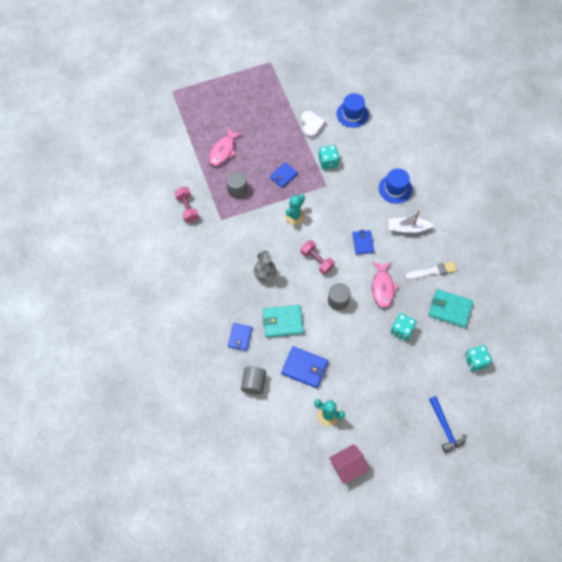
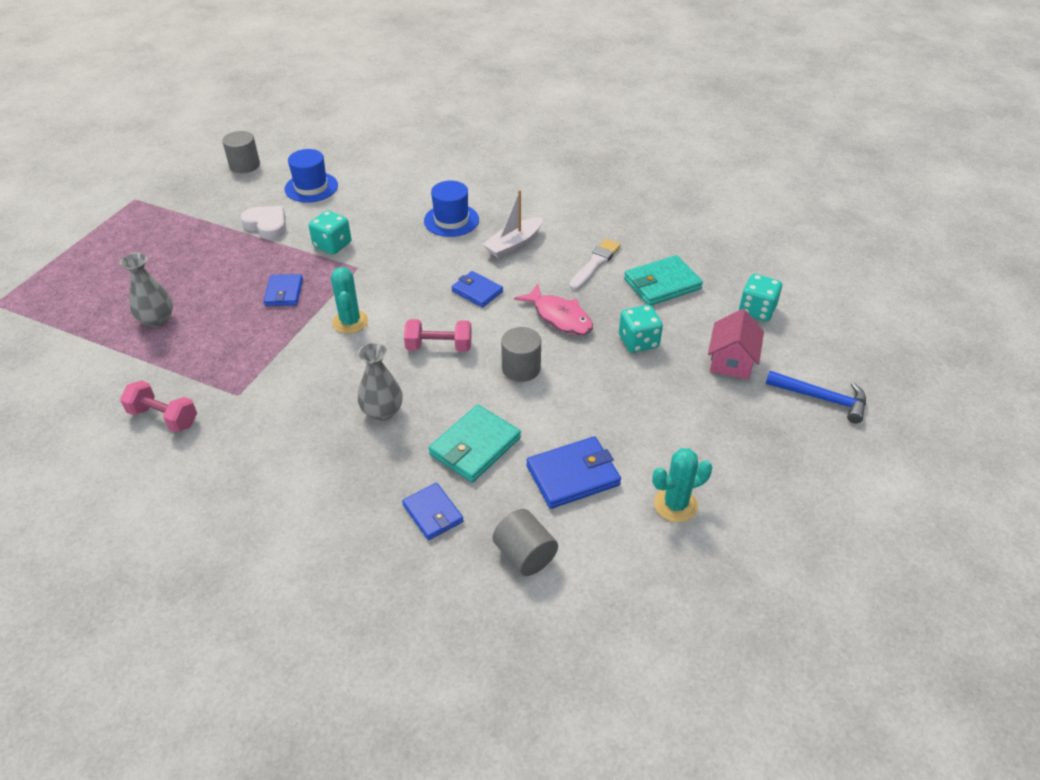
camera: 45 degrees left, 20 degrees down
(223, 151) = (157, 319): pink fish -> grey vase
(237, 189) = (227, 346): grey cylinder -> grey cylinder (244, 165)
(347, 466) = (782, 544): pink house -> pink house (731, 361)

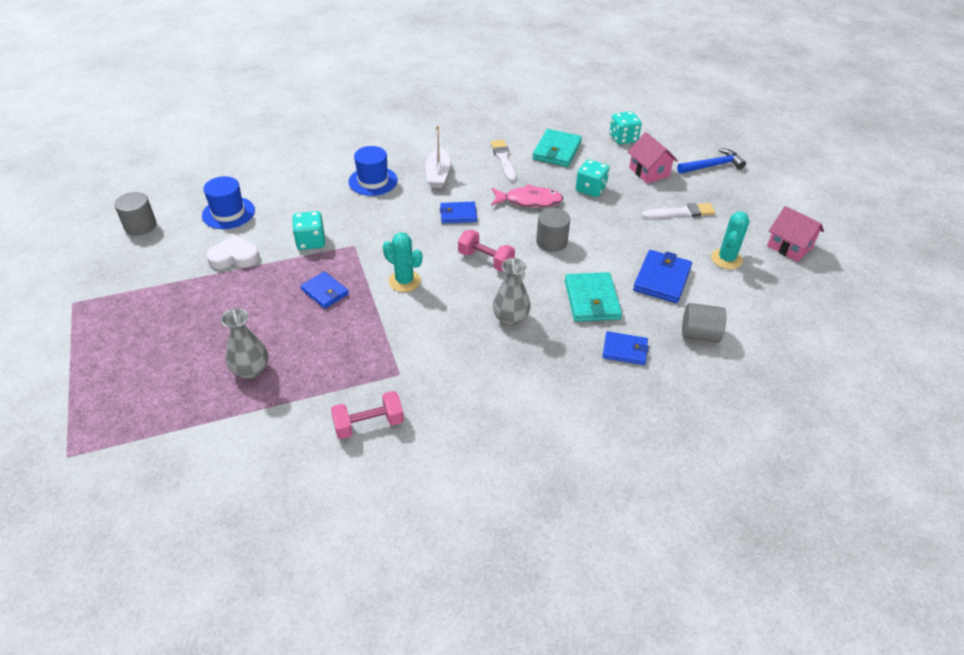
camera: 45 degrees left, 0 degrees up
(439, 347) = (486, 260): pink dumbbell -> pink dumbbell turned 75 degrees clockwise
(700, 424) = (681, 213): none -> white brush
(775, 544) = (789, 247): none -> pink house

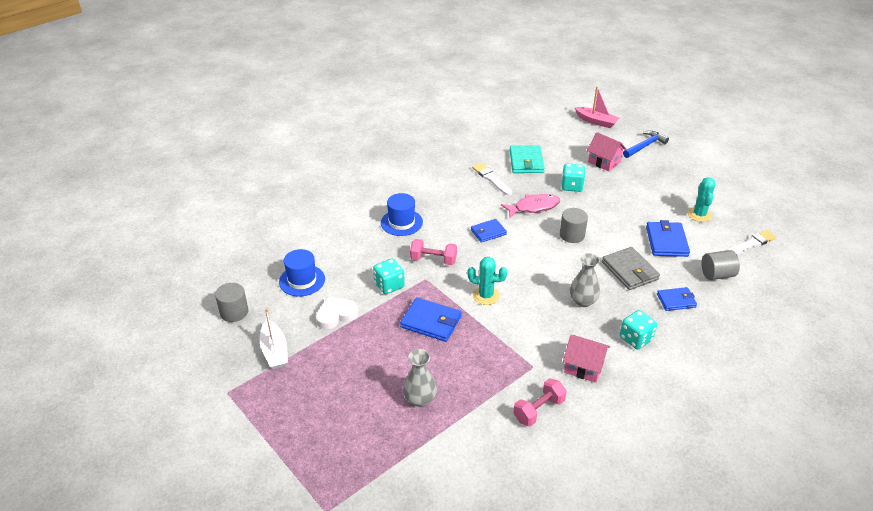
camera: 20 degrees left, 5 degrees down
(325, 292) = (431, 322): blue wallet -> blue wallet, size x1.52
(438, 174) = (449, 204): white boat -> white boat (275, 351)
(486, 260) = (534, 262): pink dumbbell -> pink dumbbell (433, 260)
(592, 300) = (629, 271): turquoise wallet -> grey wallet
(623, 138) = (568, 140): turquoise dice -> turquoise dice (635, 339)
(671, 126) = (596, 121): none -> pink boat
(681, 213) = (647, 188): white brush -> white brush (750, 244)
(789, 247) = (734, 194): pink house -> pink house (584, 367)

